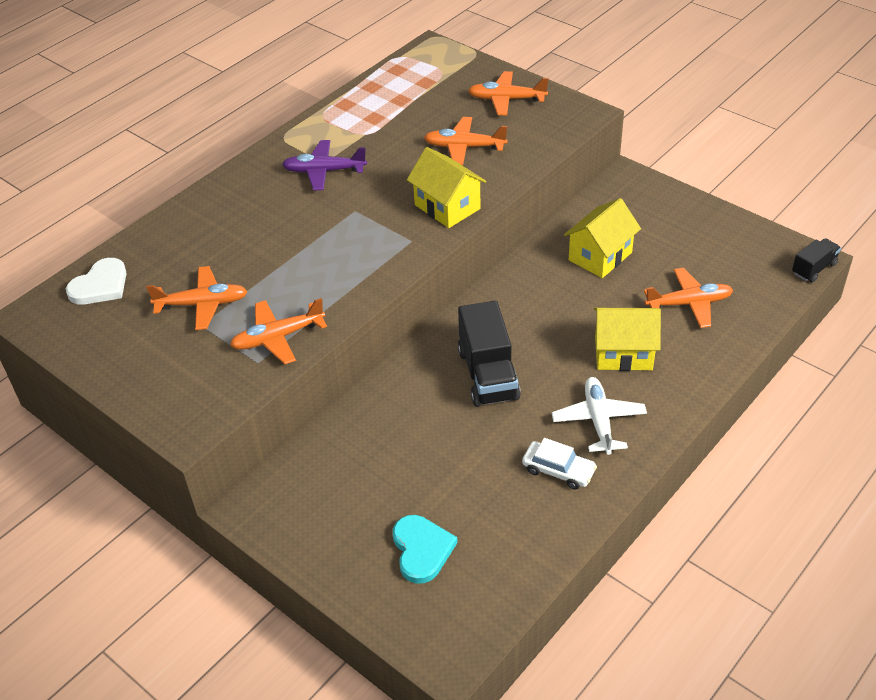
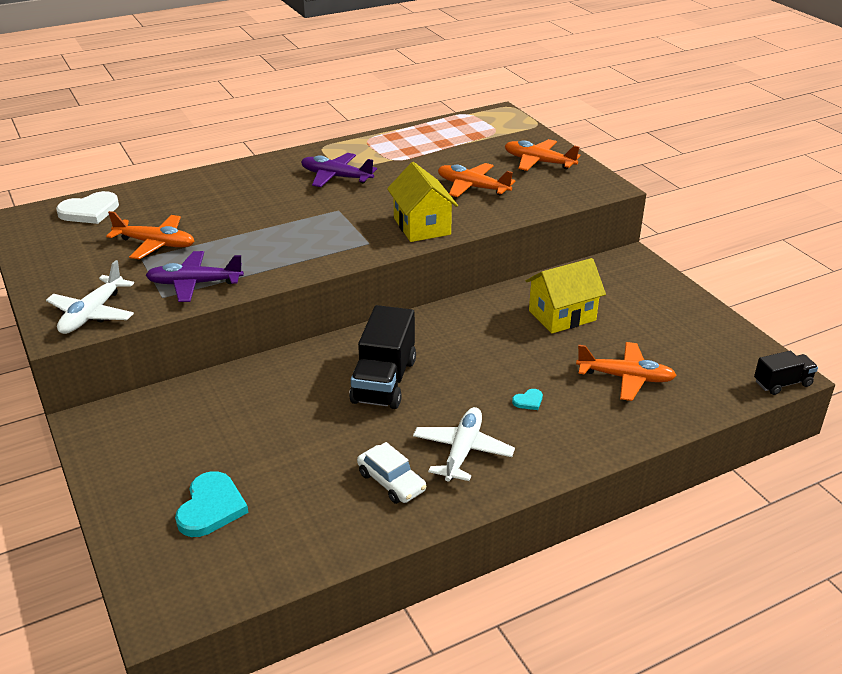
camera: 20 degrees right, 10 degrees down
(203, 403) = (92, 314): none -> white plane
(277, 338) = (194, 283): orange plane -> purple plane
(623, 353) = (528, 401): yellow house -> turquoise heart

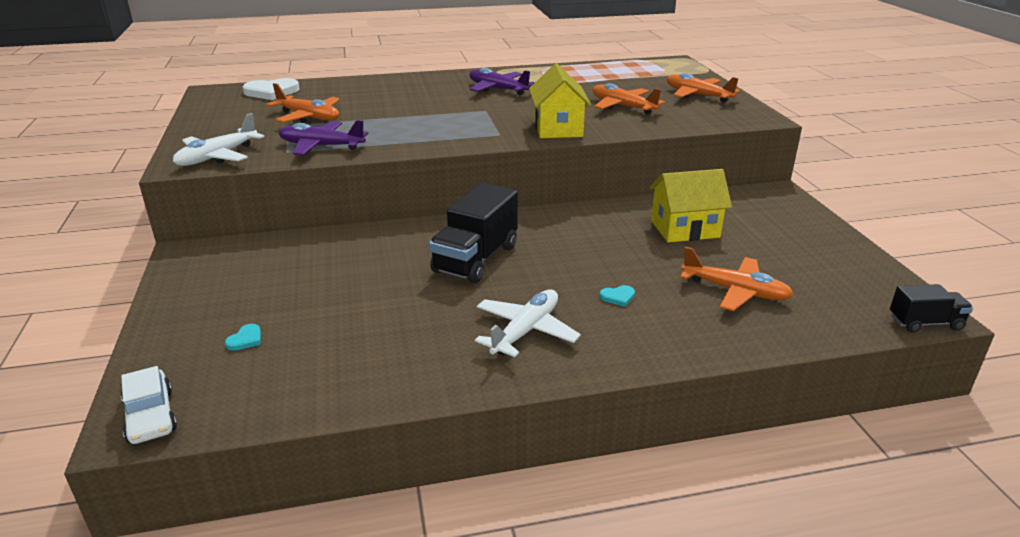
camera: 15 degrees right, 5 degrees down
(211, 507) = (245, 339): turquoise heart -> turquoise heart, size x0.47
(391, 482) = (436, 347): white car -> white car (150, 416)

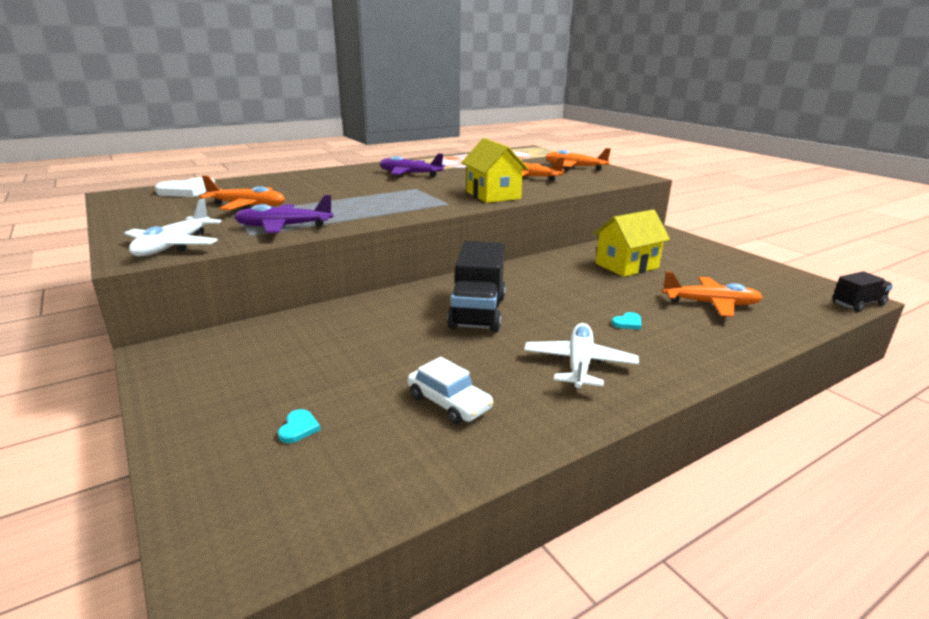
camera: 20 degrees left, 5 degrees down
(150, 416) = (237, 544): white car -> white car (449, 403)

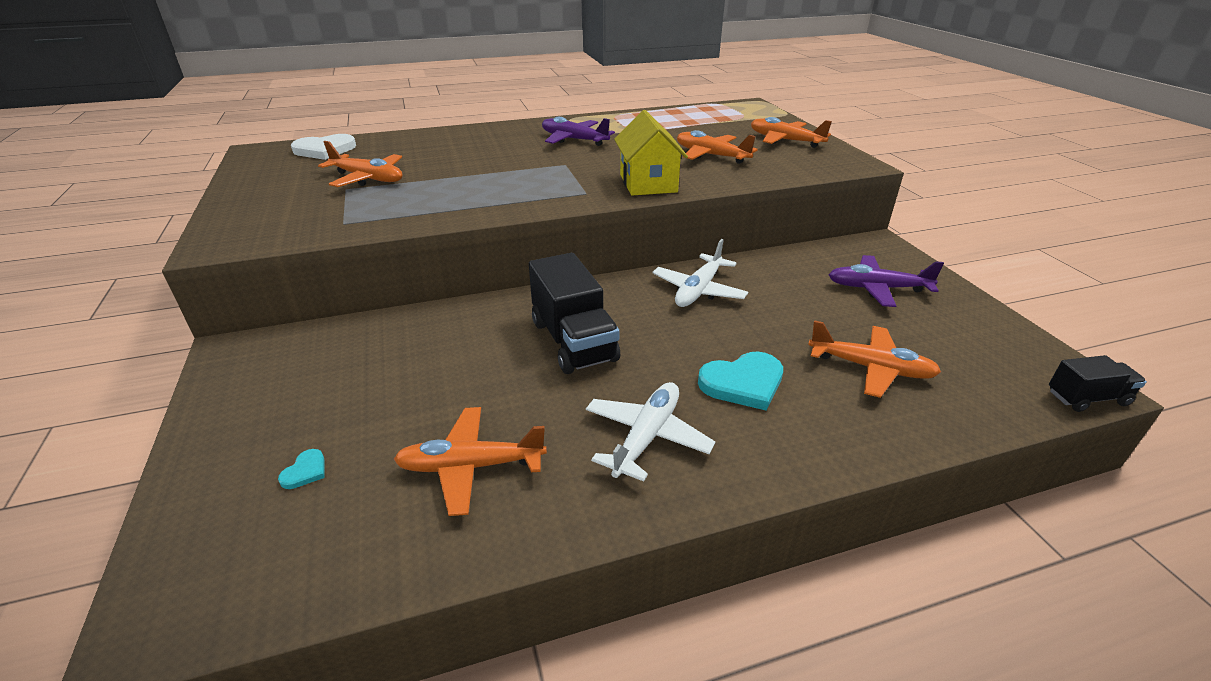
camera: 15 degrees right, 10 degrees up
(173, 246) = (260, 232): white plane -> white plane (698, 290)
(284, 227) = (384, 214): purple plane -> purple plane (877, 288)
(449, 403) = (470, 466): white car -> orange plane
(477, 312) = (573, 341): black truck -> black truck turned 45 degrees counterclockwise
(626, 266) = (795, 292): yellow house -> none
(627, 323) = (743, 383): turquoise heart -> turquoise heart, size x2.15

